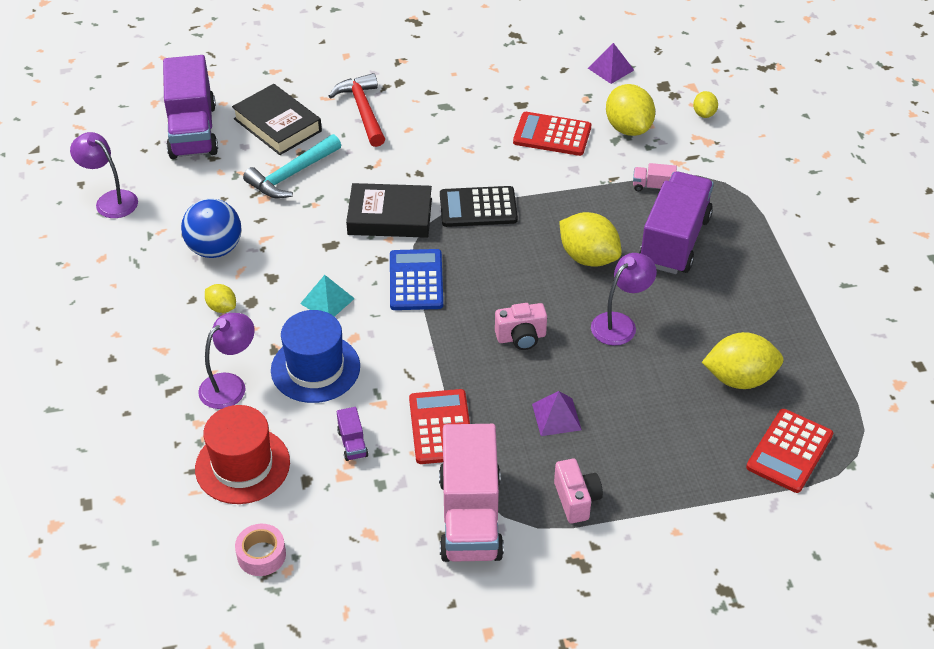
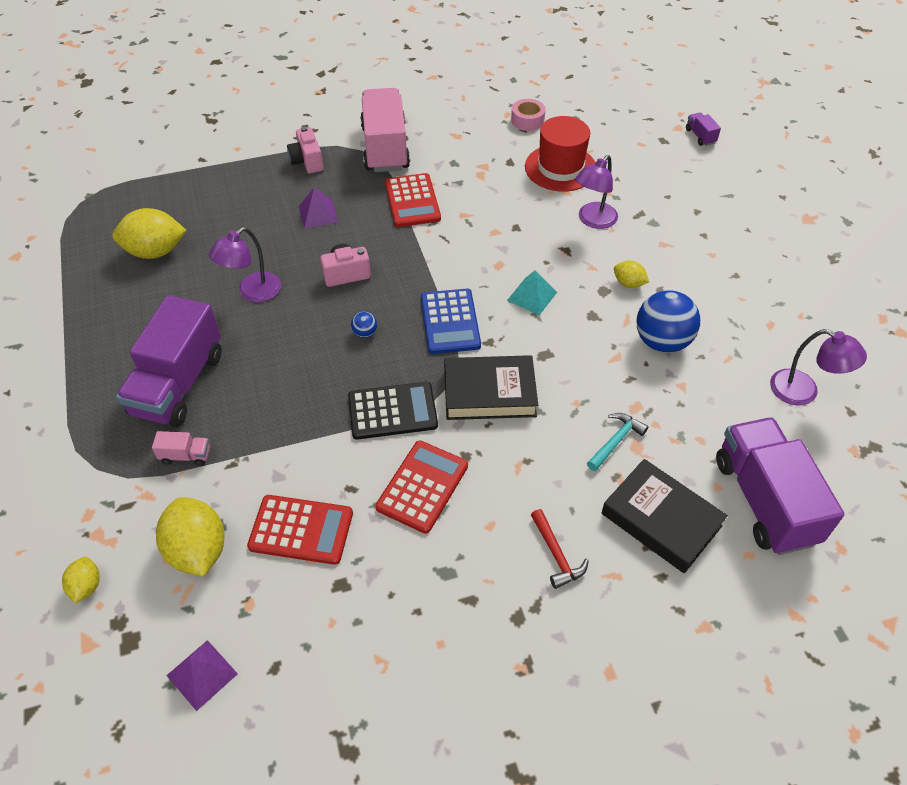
camera: 175 degrees right, 5 degrees up
(292, 175) = (615, 441): turquoise hammer -> turquoise hammer, size x0.62
(315, 368) = (525, 237): blue hat -> none
(352, 443) = (480, 186): purple truck -> purple truck (700, 136)
(363, 111) = (556, 554): red hammer -> red hammer, size x0.62
(501, 275) = (365, 333): none -> blue ball
(588, 257) = (274, 358): yellow lemon -> none
(789, 451) = (133, 201): red calculator -> red calculator (422, 486)

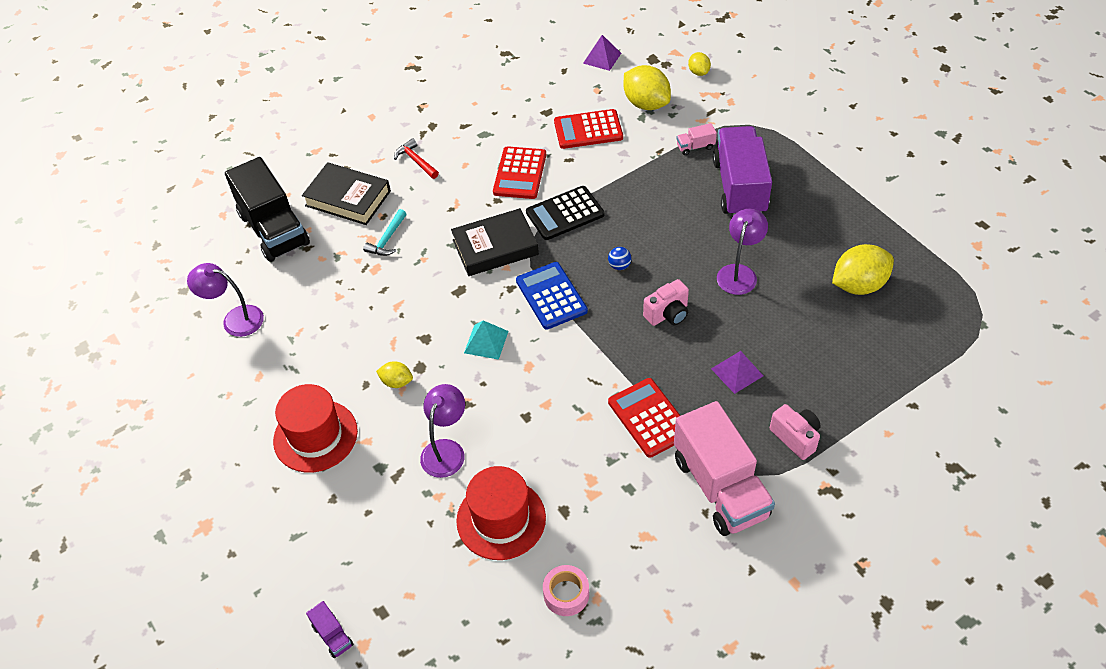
camera: 165 degrees right, 0 degrees up
(662, 341) = (359, 330): blue ball -> none
(711, 259) = (315, 436): none -> red hat
(764, 500) = (274, 229): purple truck -> black truck

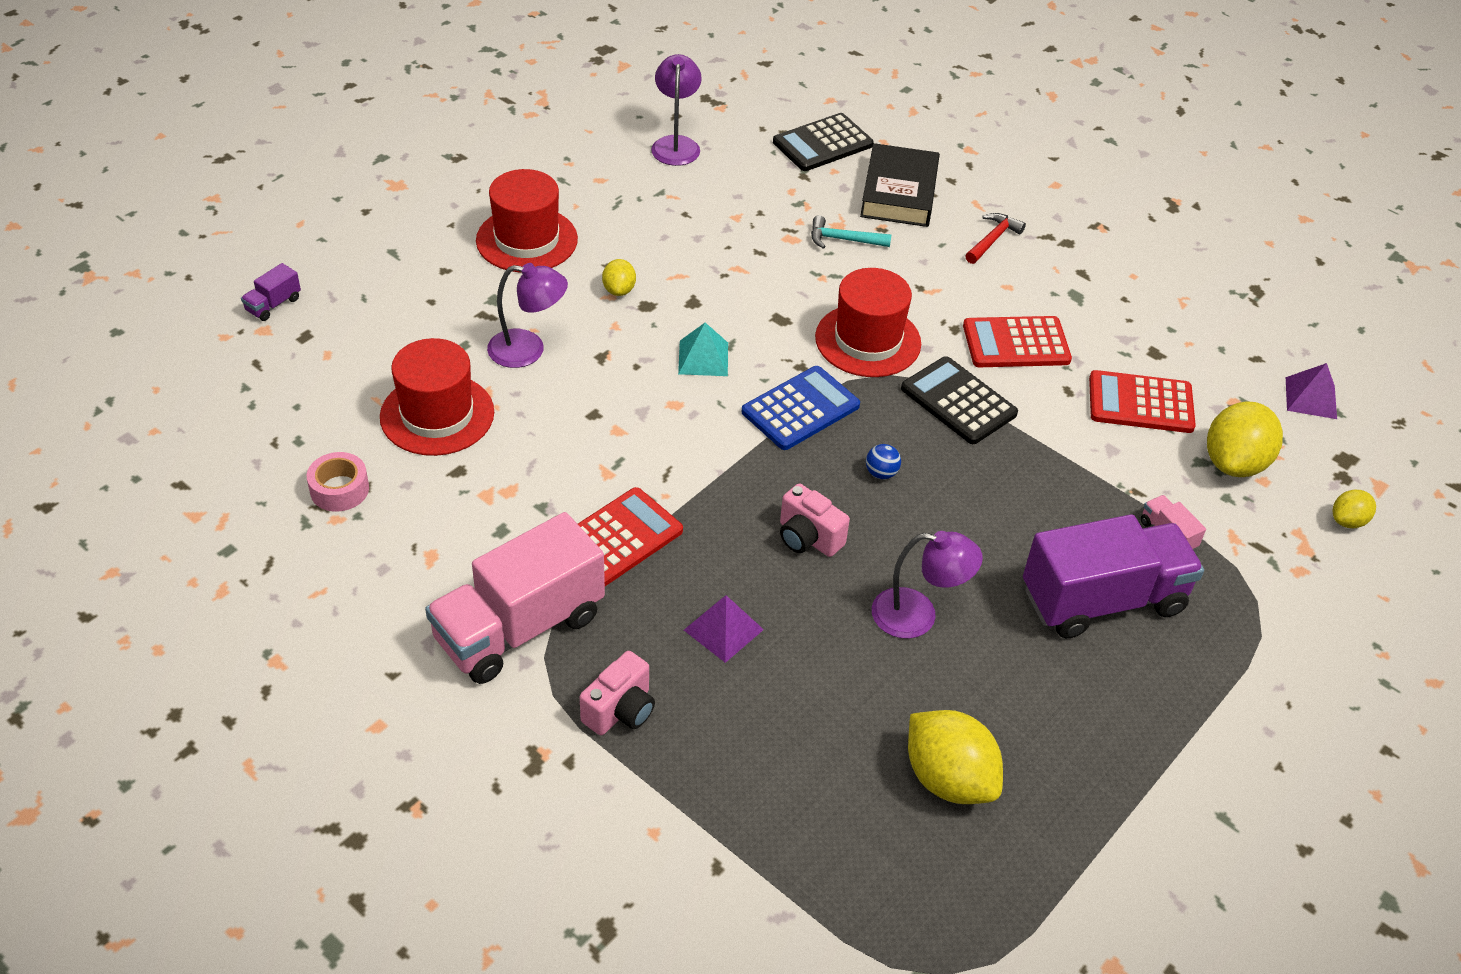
camera: 70 degrees right, 5 degrees down
(274, 229) = (823, 144): black truck -> black calculator
(495, 247) = (868, 340): black book -> red hat
(588, 130) = (1140, 403): red calculator -> red calculator turned 60 degrees counterclockwise

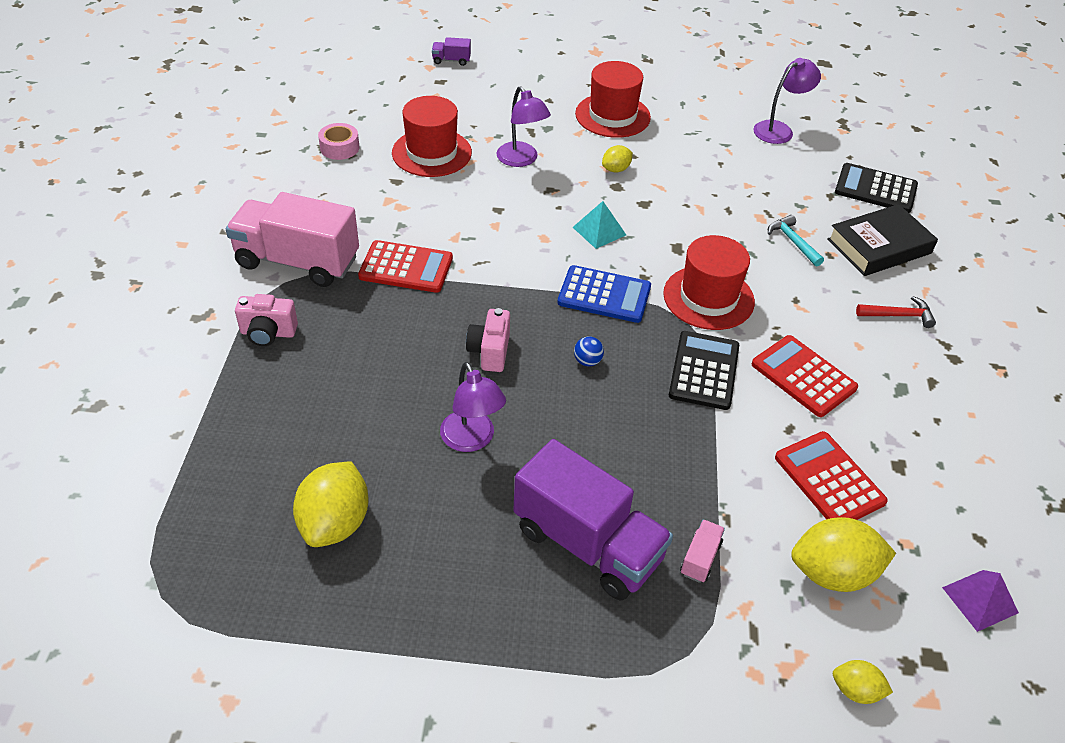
camera: 55 degrees right, 0 degrees up
(723, 629) = (372, 348): purple pyramid -> none

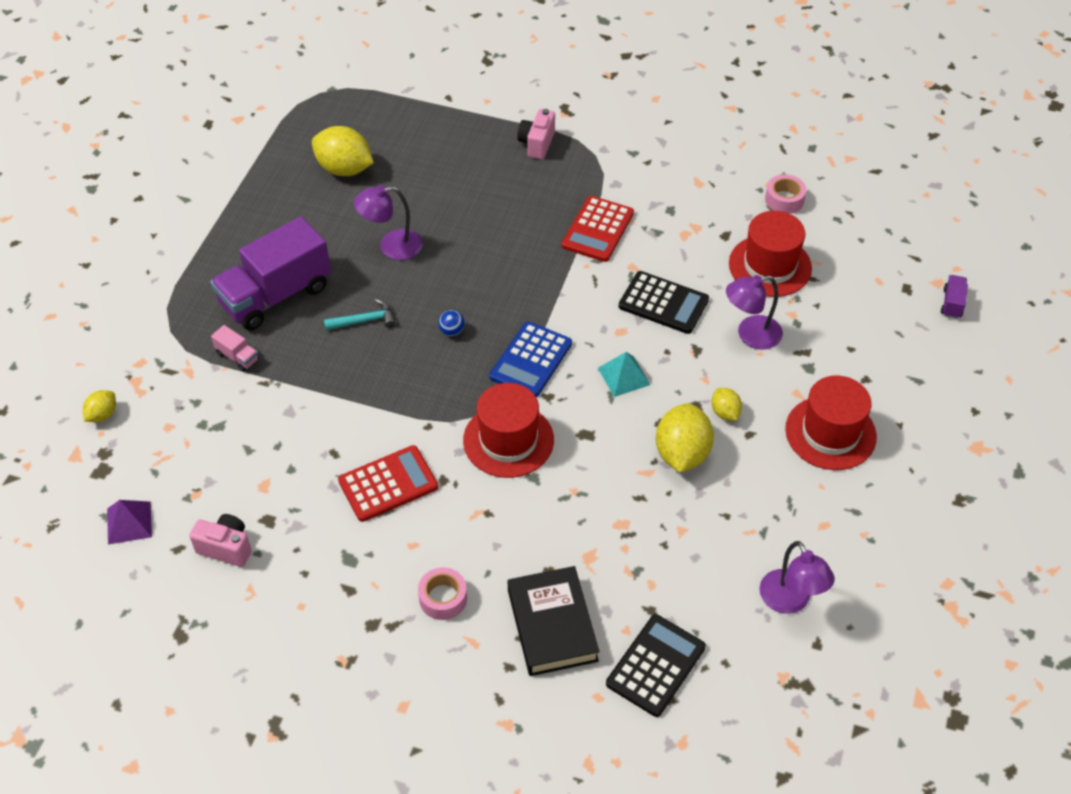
camera: 105 degrees right, 5 degrees up
(297, 261) = (619, 163): pink truck -> none
(490, 352) = (481, 270): pink camera -> pink camera (226, 548)
(704, 371) = (417, 410): black calculator -> black calculator (663, 303)
(793, 242) = (576, 541): turquoise hammer -> turquoise hammer (364, 321)
(829, 480) = (273, 462): red calculator -> none
(832, 573) = (192, 434): yellow lemon -> yellow lemon (682, 453)
(898, 315) = (443, 598): red hammer -> pink tape

